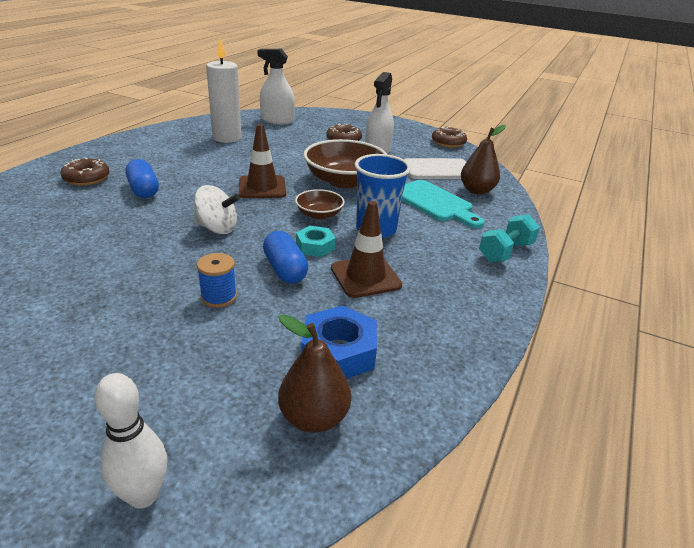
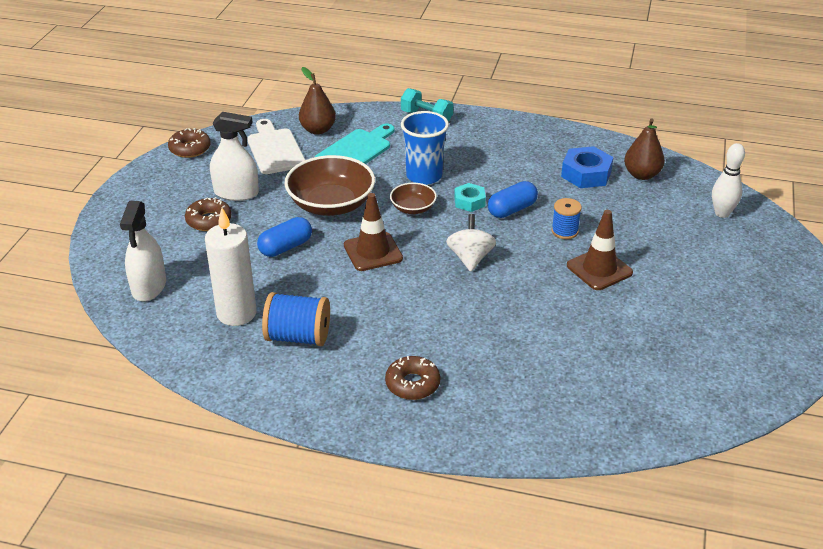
camera: 100 degrees left, 5 degrees up
(143, 190) = (419, 329): blue capsule -> blue capsule (285, 247)
(182, 151) = (298, 337): none -> blue spool
(365, 277) = (499, 173): brown traffic cone -> brown traffic cone (599, 269)

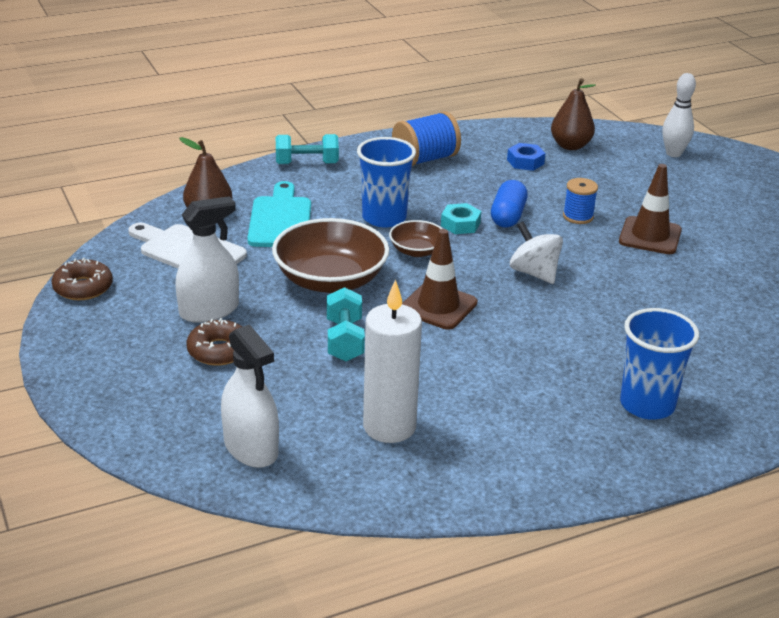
camera: 40 degrees left, 5 degrees down
(285, 247) = (344, 340): blue capsule -> turquoise dumbbell
(298, 337) = (484, 417): blue spool -> blue spool (425, 159)
(412, 384) = (647, 404): brown donut -> blue cup
(586, 174) = (525, 162): blue nut -> blue nut, size x0.63

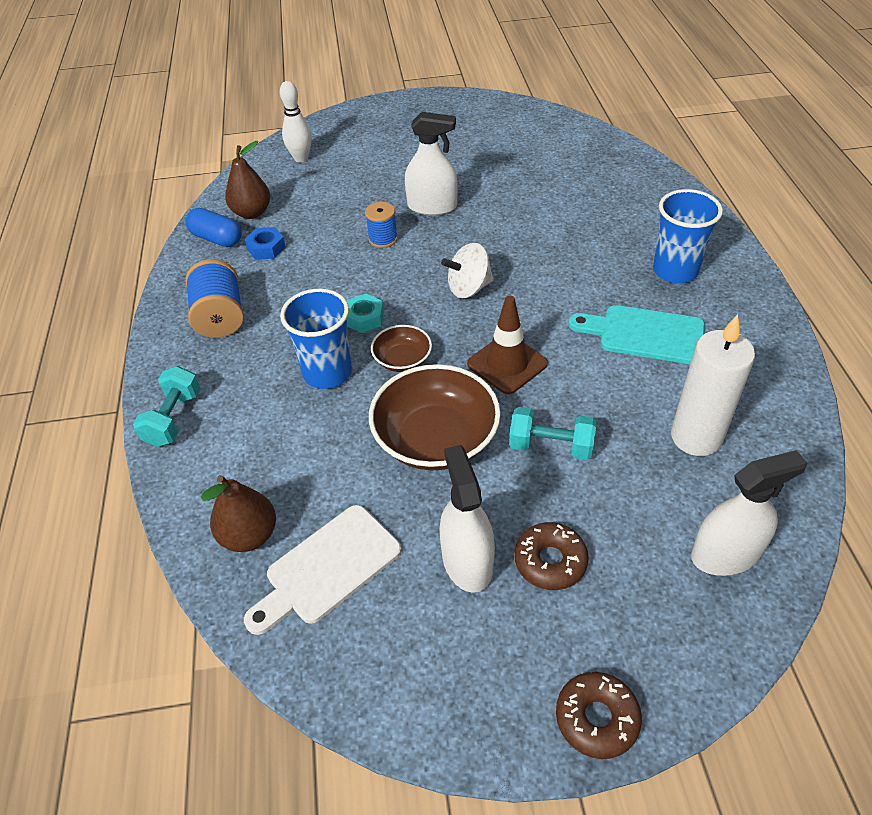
camera: 70 degrees left, 15 degrees up
(83, 287) = (376, 704): brown donut -> brown donut (597, 718)
(280, 219) = (292, 464): turquoise cutting board -> turquoise cutting board (644, 334)
(508, 216) = (363, 283): blue capsule -> blue capsule (216, 239)
(650, 236) = (432, 206): brown traffic cone -> white spray bottle

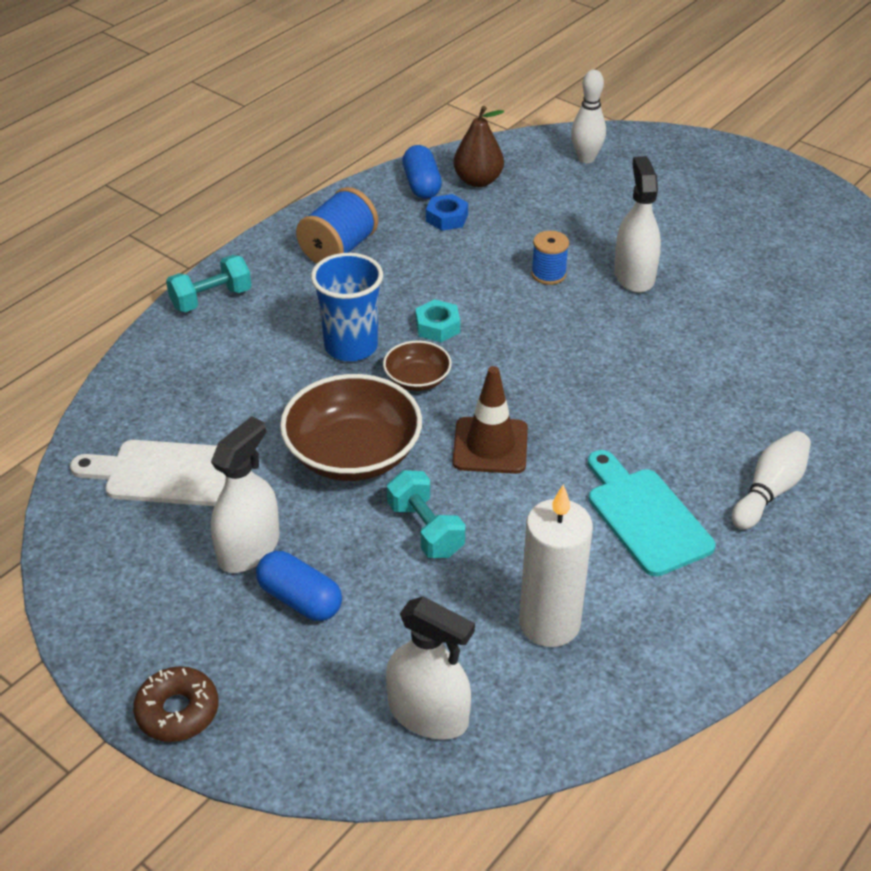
camera: 45 degrees right, 5 degrees down
(249, 535) = (149, 412): brown pear -> none
(432, 206) = (634, 275): white spray bottle -> white spray bottle turned 150 degrees counterclockwise
(469, 288) = (555, 365): white spinning top -> none
(550, 561) = (300, 599): brown donut -> blue capsule
(675, 271) = (769, 491): blue cup -> white bowling pin

